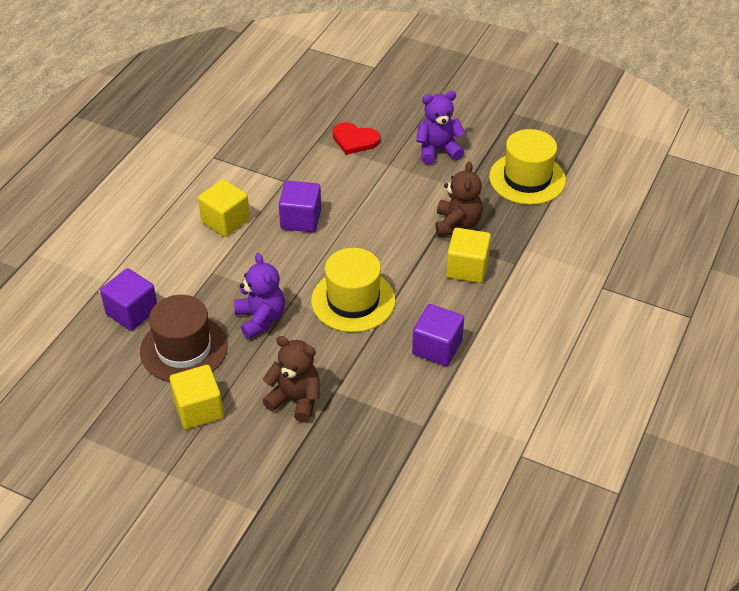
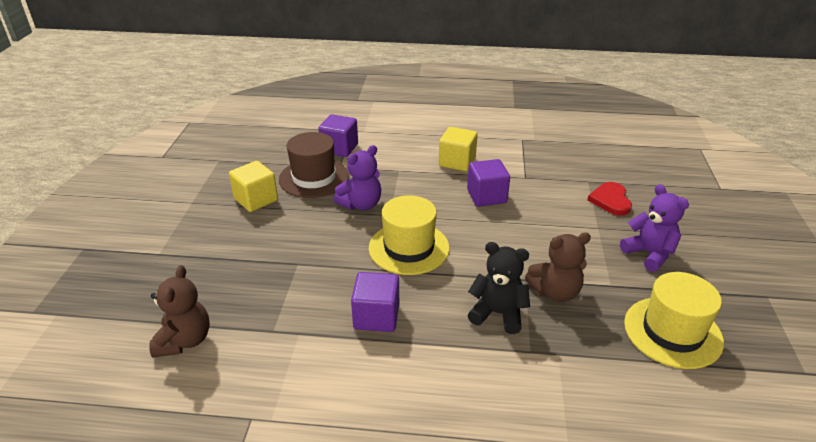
camera: 70 degrees right, 10 degrees down
(295, 400) = (280, 244): brown teddy bear -> brown teddy bear (184, 340)
(467, 268) = (498, 313): yellow cube -> black teddy bear

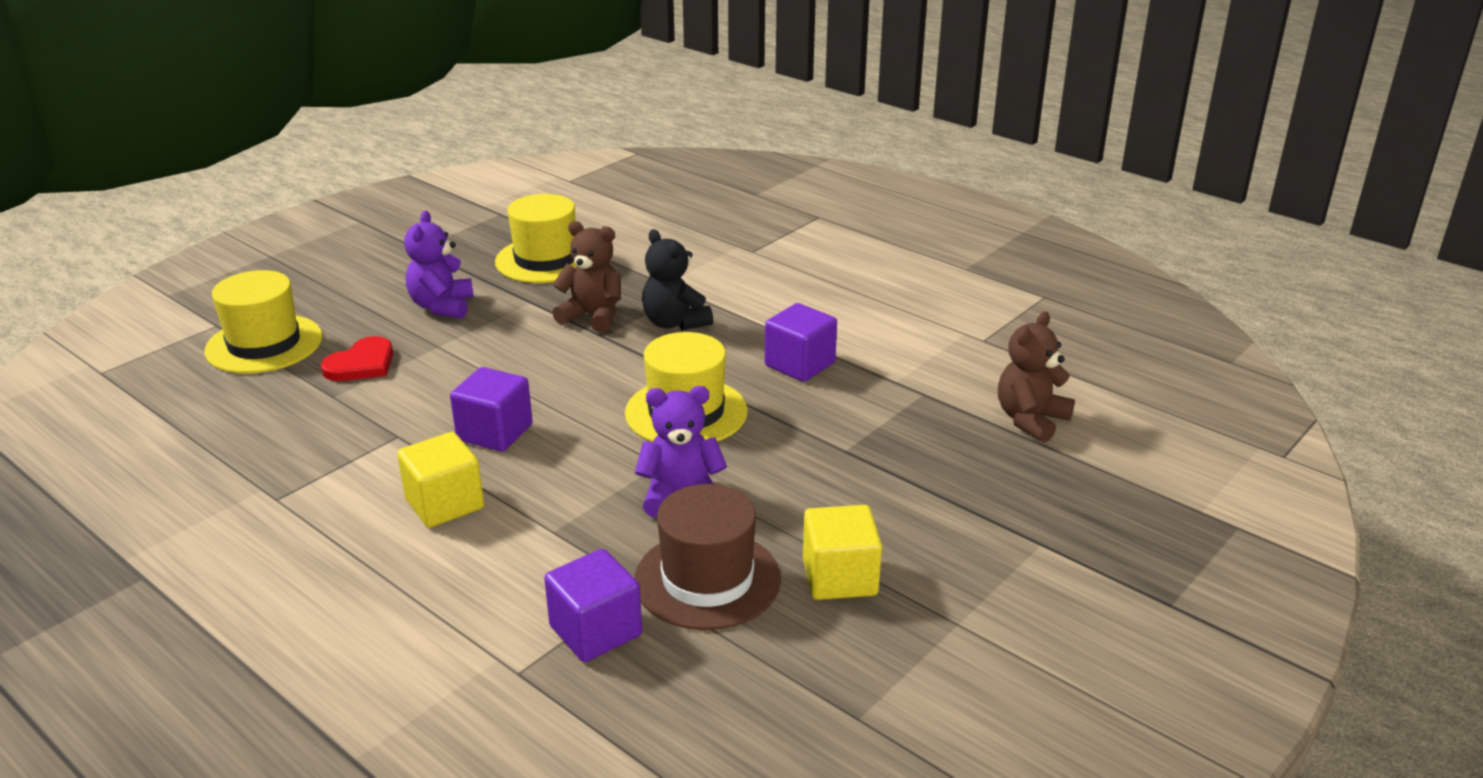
camera: 145 degrees left, 5 degrees down
(675, 189) = (264, 344): none -> yellow hat

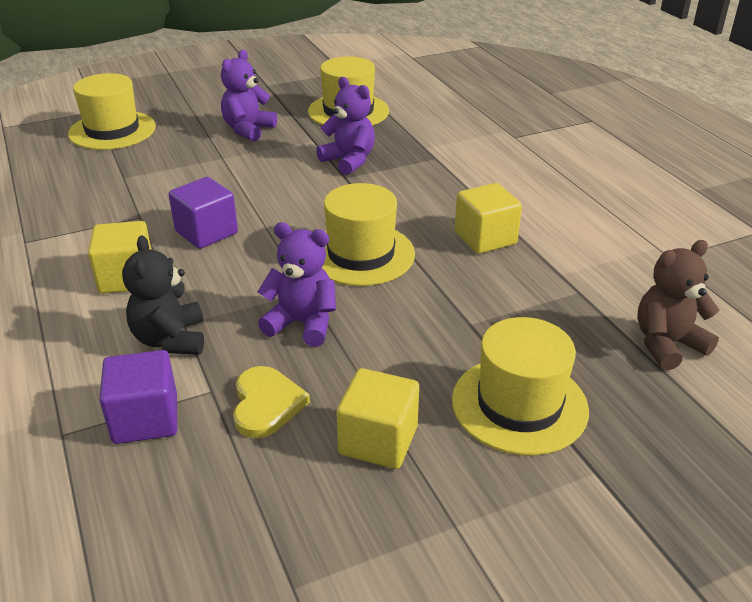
camera: 25 degrees right, 5 degrees up
(361, 364) = (160, 159): red heart -> none
(592, 316) = (349, 161): brown teddy bear -> purple teddy bear
(675, 323) = (408, 180): black teddy bear -> black teddy bear (170, 339)
(707, 579) = (266, 404): brown hat -> yellow heart
(800, 364) = (485, 238): purple cube -> yellow cube
(941, 508) = (519, 405): none -> yellow hat

